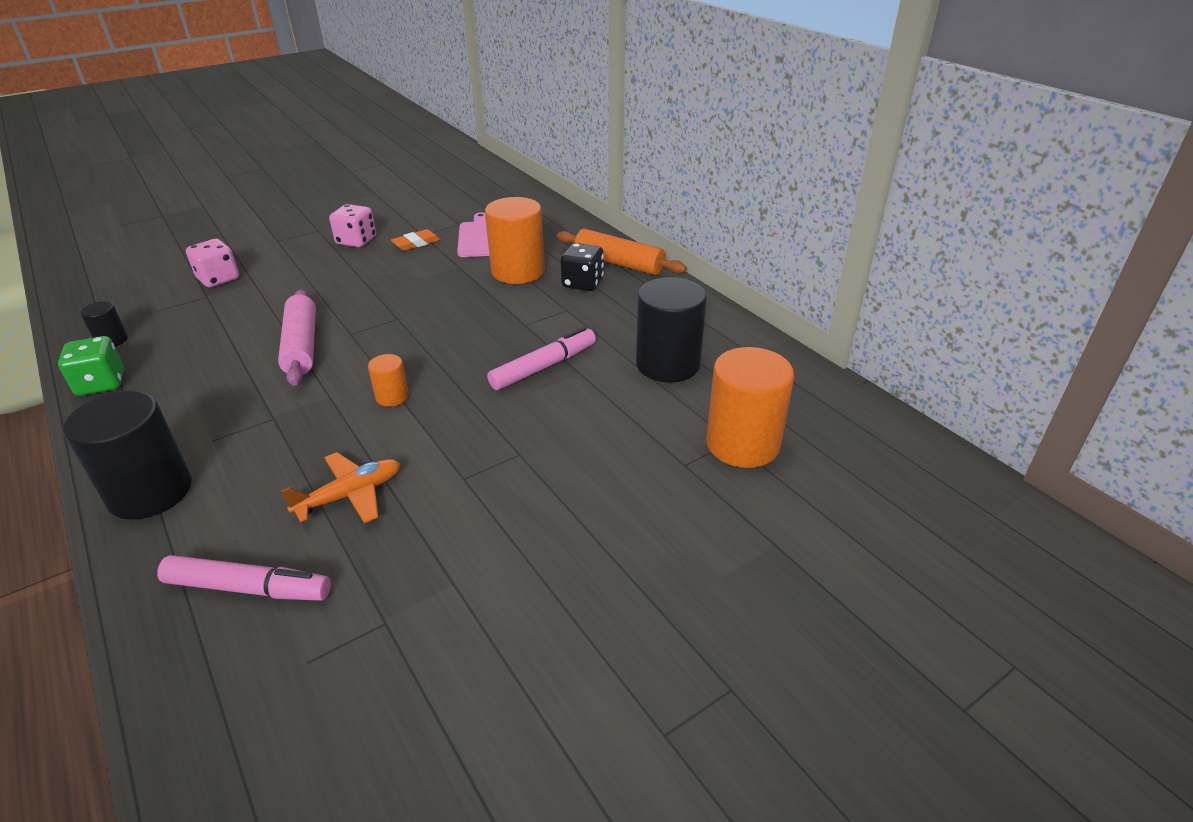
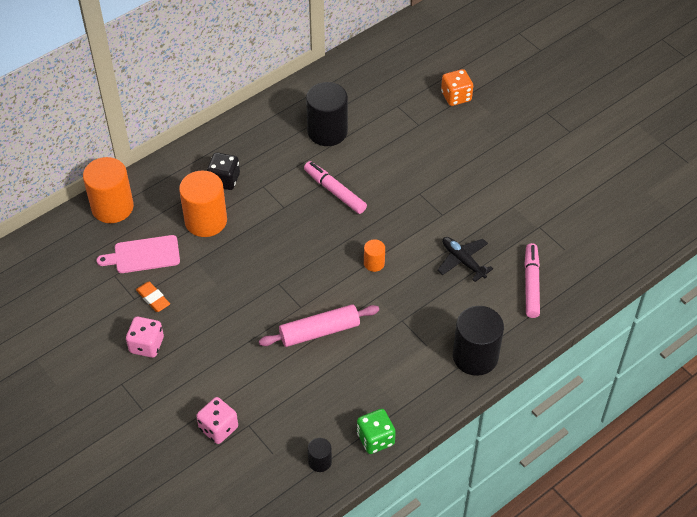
camera: 95 degrees left, 15 degrees up
(350, 495) = (463, 261): orange plane -> black plane
(619, 263) = (192, 160): orange rolling pin -> none
(742, 444) = (399, 101): orange cylinder -> orange cylinder (112, 207)
(765, 523) = (456, 96): none -> orange dice

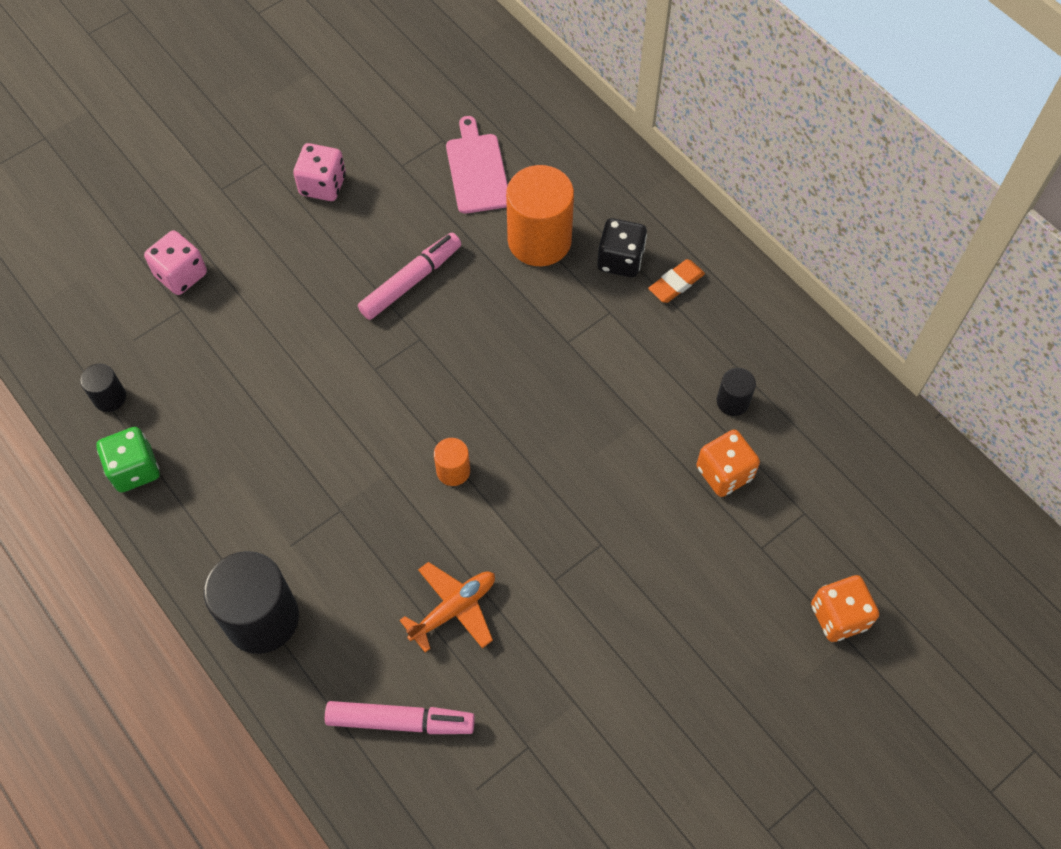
camera: 90 degrees right, 10 degrees up
(112, 207) = (564, 127): orange cylinder -> none
(153, 298) = (400, 187): orange eraser -> orange eraser (676, 284)
(319, 331) = (328, 394): pink rolling pin -> none
(327, 131) = (732, 401): black cylinder -> black cylinder, size x0.48
(335, 192) = (601, 414): pink marker -> pink marker (410, 281)
(373, 138) = (724, 473): none -> orange dice
(463, 261) = (454, 609): black plane -> orange plane

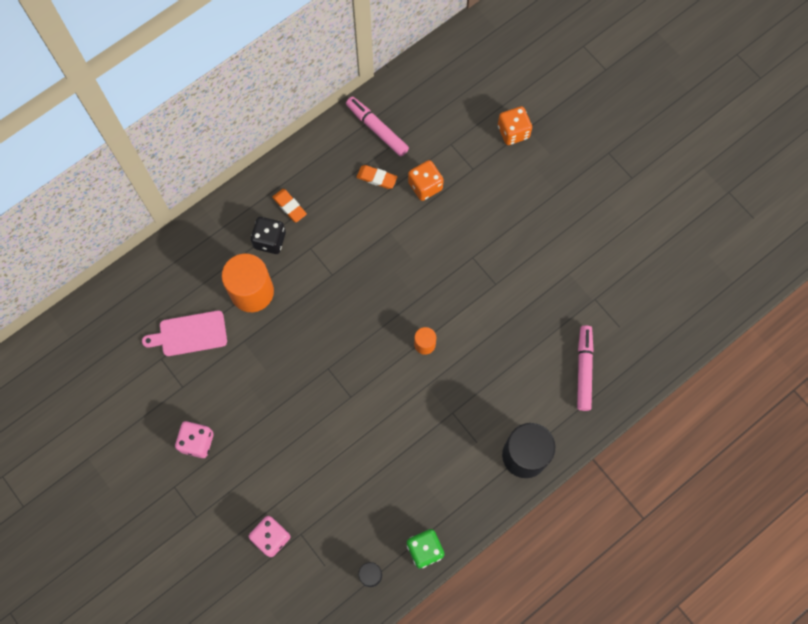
camera: 90 degrees left, 10 degrees up
(410, 281) = (282, 376): pink marker -> pink marker (377, 129)
(454, 609) = (515, 341): orange plane -> none
(732, 401) = (377, 178): black cylinder -> orange eraser

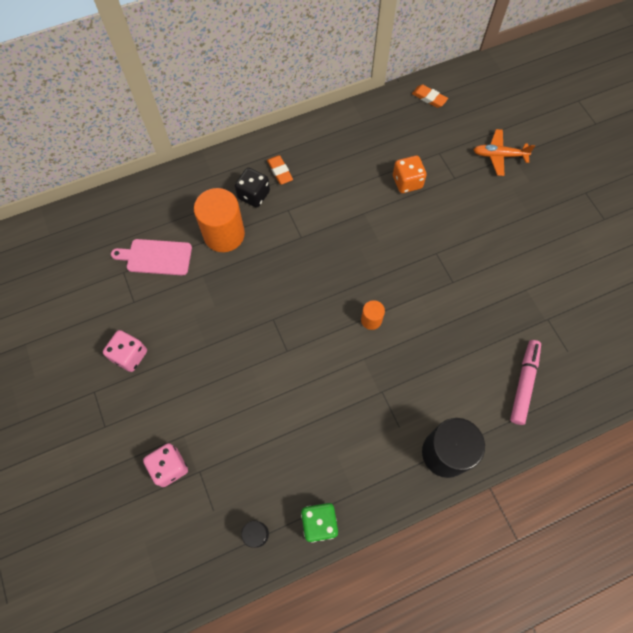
camera: 15 degrees right, 5 degrees down
(377, 129) = (376, 127): pink marker -> none
(377, 178) = (364, 166): orange eraser -> orange eraser (429, 98)
(513, 132) = (499, 155): orange dice -> orange plane

